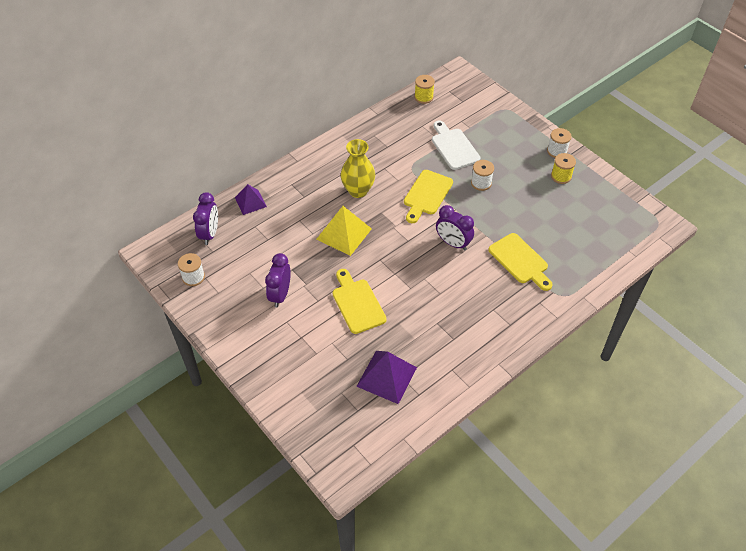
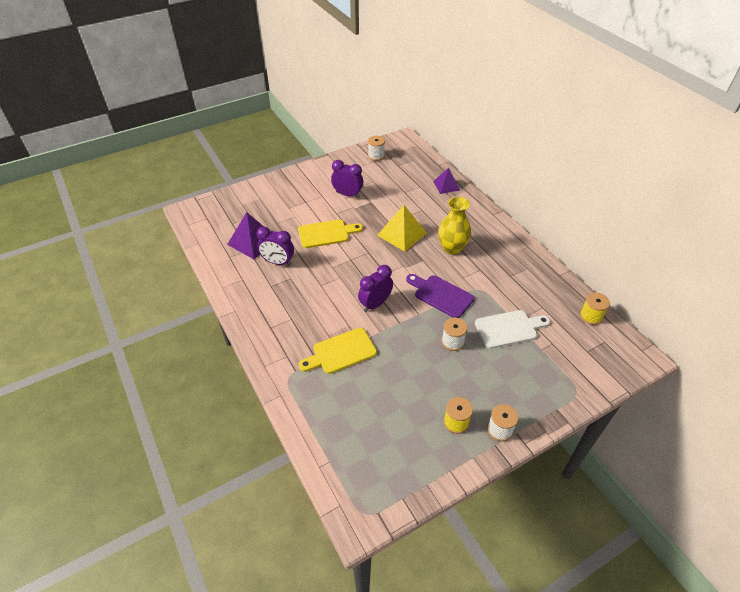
camera: 100 degrees right, 5 degrees down
(210, 234) = (416, 164): purple clock -> purple clock (278, 262)
(427, 195) = (441, 295): yellow cutting board -> purple cutting board

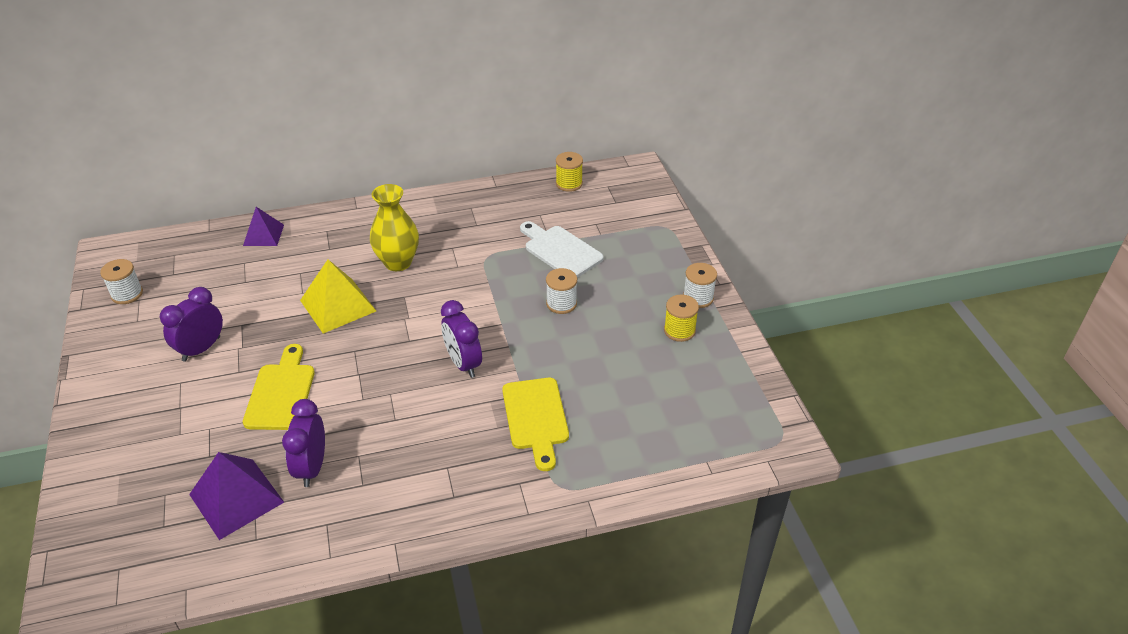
camera: 75 degrees left, 5 degrees down
(278, 262) = (312, 467): purple clock -> purple clock turned 150 degrees clockwise
(441, 295) = (479, 294): purple cutting board -> none
(508, 328) = (560, 250): white cutting board -> white cutting board turned 45 degrees counterclockwise

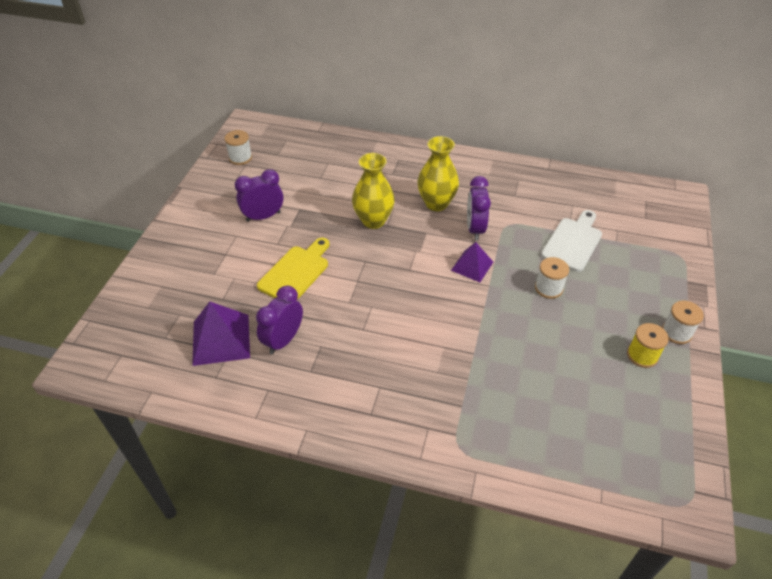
camera: 30 degrees right, 5 degrees up
(263, 235) = (352, 147): purple pyramid -> purple pyramid (472, 266)
(338, 305) = (373, 221): yellow pyramid -> yellow vase
(463, 364) = (440, 306): purple clock -> purple clock (475, 229)
(536, 418) = (472, 378): yellow cutting board -> none
(560, 250) = (573, 242): white cutting board -> white cutting board turned 45 degrees clockwise
(569, 184) = (612, 187): yellow spool -> none

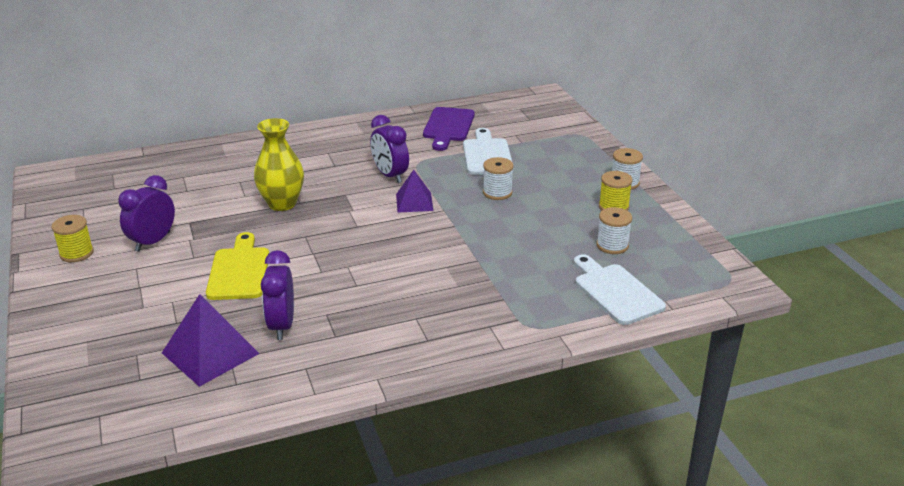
camera: 35 degrees left, 15 degrees down
(212, 204) = (76, 253): none -> yellow spool
(240, 158) = (70, 205): white spool -> white spool (612, 245)
(436, 203) = (333, 170): yellow vase -> none
(563, 453) = (615, 292): none -> white cutting board
(564, 196) = (448, 127): none -> purple cutting board

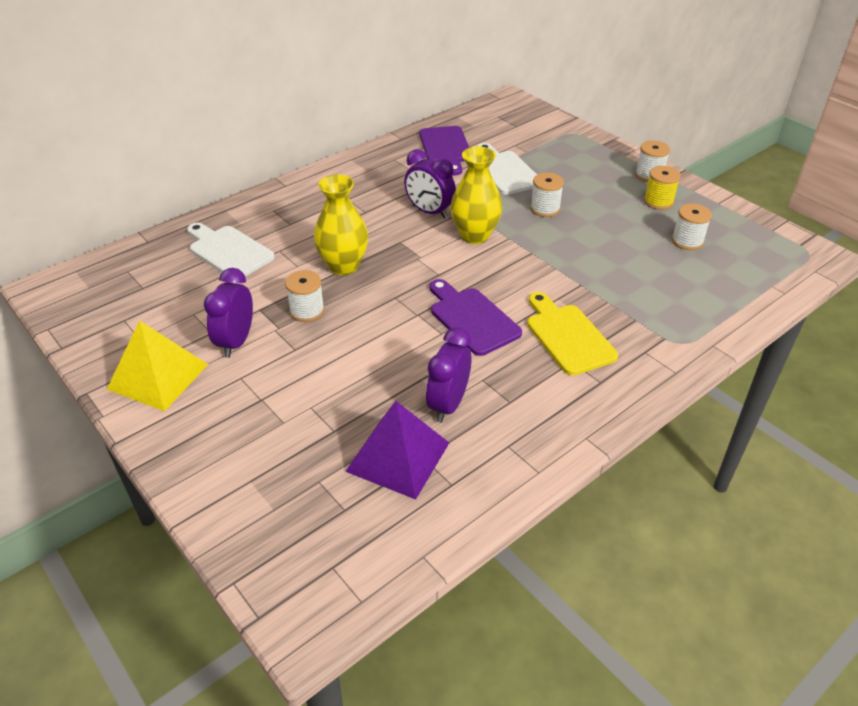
camera: 20 degrees left, 10 degrees up
(76, 253) = (158, 376): yellow spool -> yellow pyramid
(225, 231) = (307, 311): none -> white spool
(239, 271) = (356, 353): yellow cutting board -> yellow cutting board (567, 336)
(282, 325) = (448, 404): purple clock -> purple clock turned 45 degrees clockwise
(356, 266) = (471, 319): none -> purple cutting board
(414, 202) = (474, 235): purple pyramid -> yellow vase
(615, 292) = (726, 288): white cutting board -> white cutting board (228, 251)

